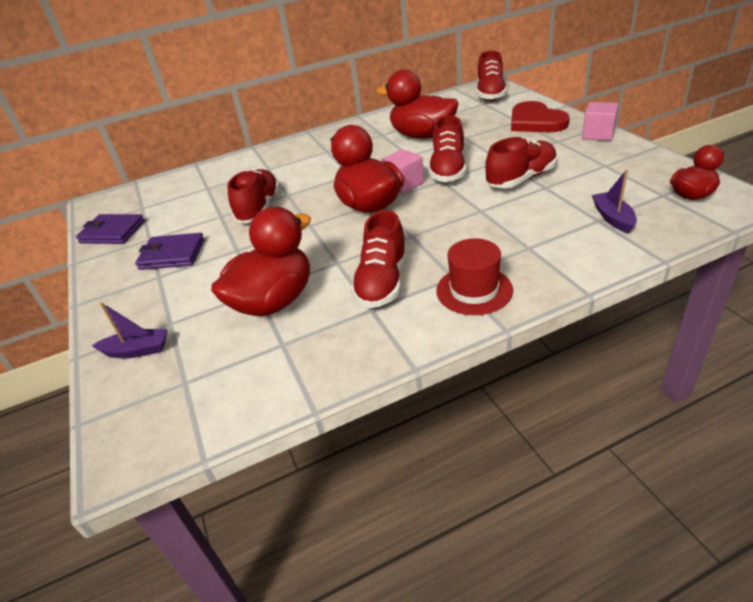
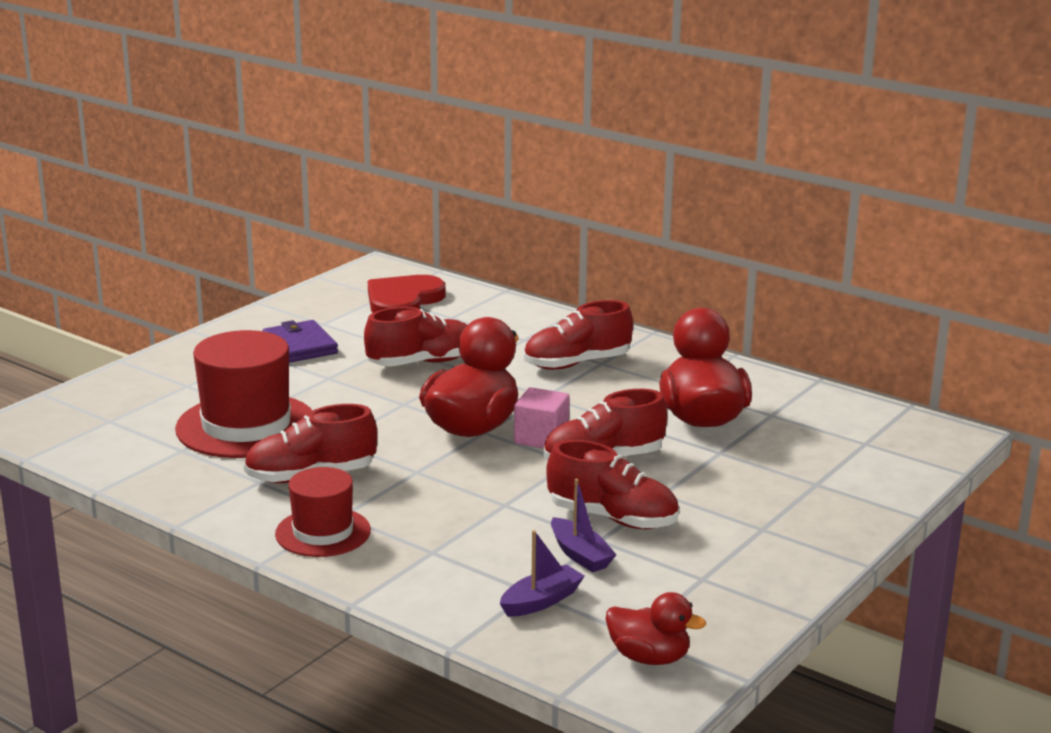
camera: 55 degrees right, 15 degrees down
(112, 232) = (324, 299): purple wallet -> none
(137, 350) = (141, 384): purple boat -> purple boat (580, 555)
(274, 301) = (246, 426): red duck -> red hat
(490, 94) = (909, 442): red shoe -> red shoe (576, 364)
(535, 121) = (823, 499): red heart -> red heart (403, 300)
(598, 134) = (813, 559): pink cube -> none

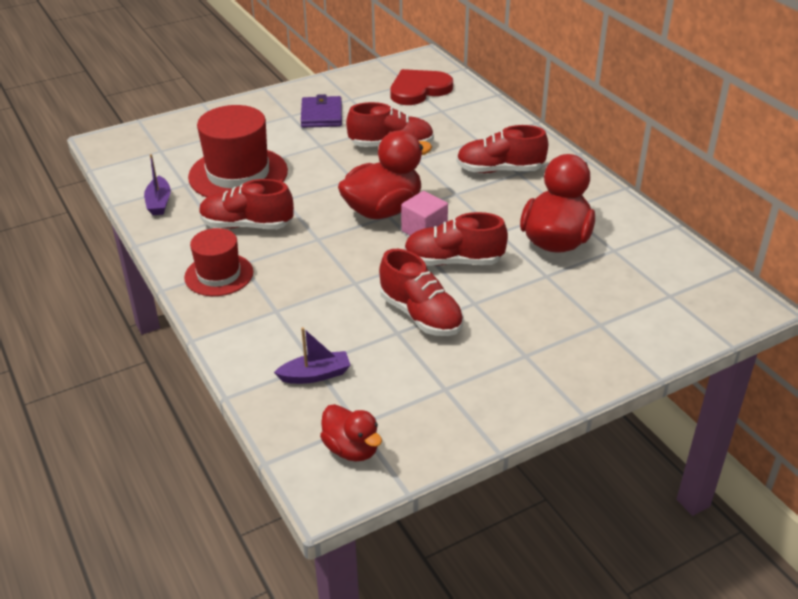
camera: 25 degrees right, 15 degrees up
(580, 555) = (373, 342): purple boat -> purple boat (159, 203)

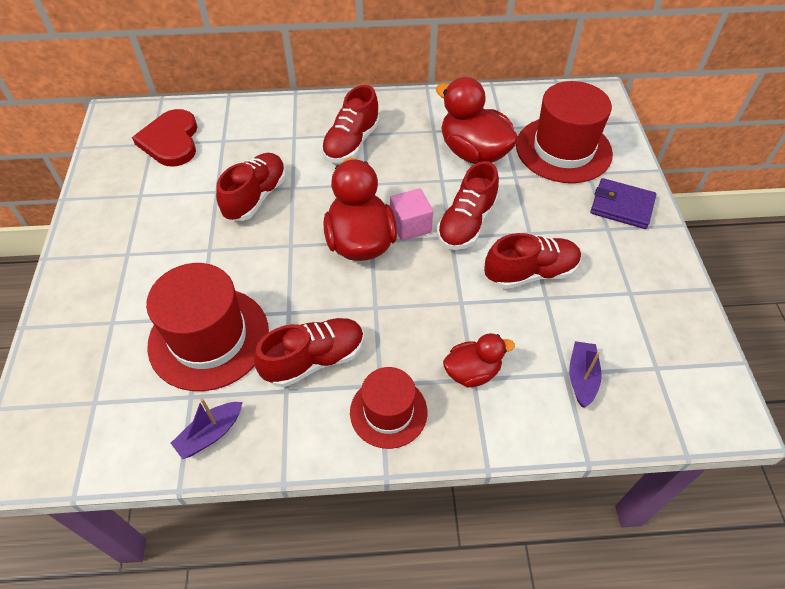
camera: 65 degrees left, 15 degrees up
(159, 203) = (210, 434): purple boat -> purple boat turned 120 degrees clockwise
(247, 225) = (314, 360): red shoe -> red shoe turned 150 degrees counterclockwise
(321, 115) = (150, 228): purple wallet -> purple wallet (621, 206)
(351, 449) = (686, 383): red duck -> red duck (472, 372)
(621, 298) = (563, 149): none -> red hat

